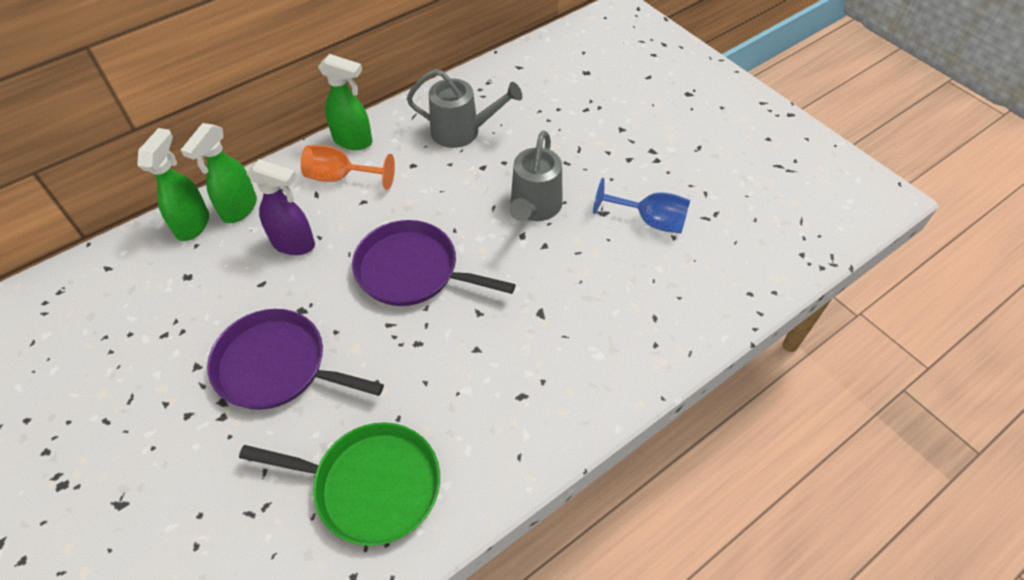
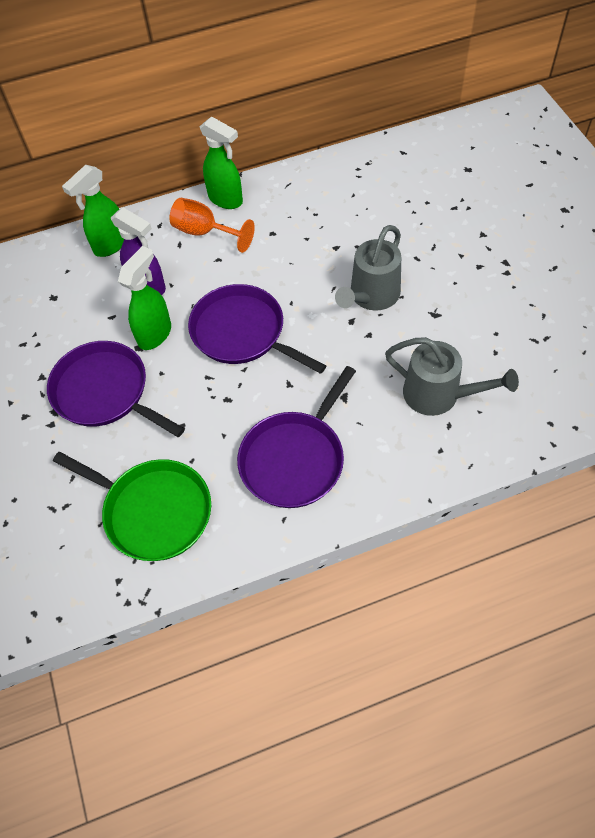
camera: 20 degrees right, 5 degrees up
(193, 224) = (69, 251): green spray bottle -> green spray bottle (155, 334)
(462, 131) = (328, 208): grey watering can -> grey watering can (439, 395)
(510, 389) = (295, 459): none -> purple pan
(650, 221) = (477, 332): blue goblet -> none

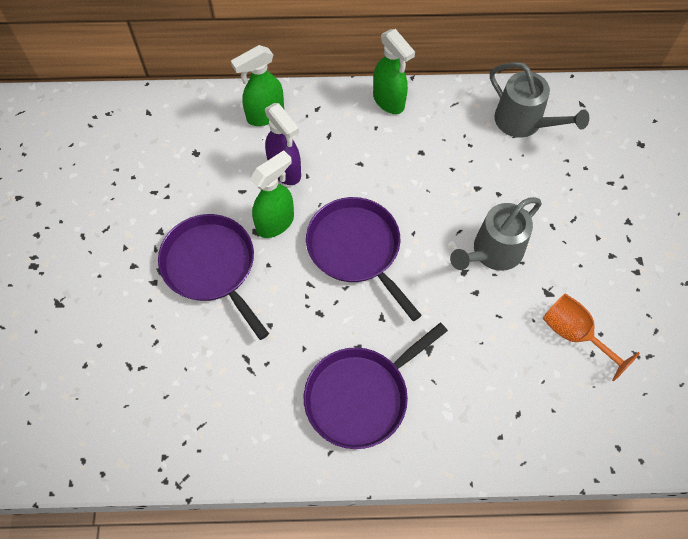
camera: 15 degrees right, 5 degrees up
(153, 511) = (216, 401): green pan -> none
(205, 232) = (357, 130): orange goblet -> orange goblet (574, 334)
(439, 395) = (520, 380): grey watering can -> grey watering can (524, 123)

